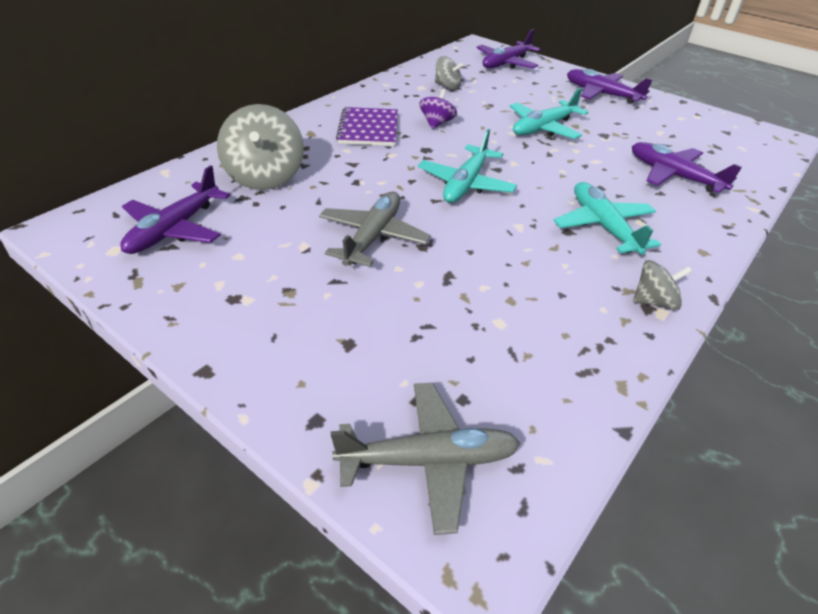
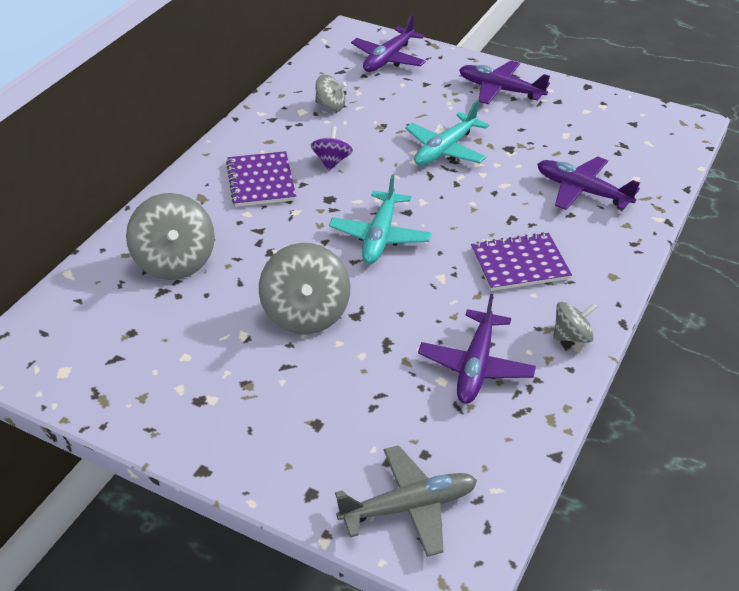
camera: 10 degrees left, 0 degrees up
(175, 229) = (111, 339): purple plane -> purple plane (476, 366)
(373, 237) = (306, 314): grey plane -> grey spinning top
(603, 226) = (519, 264): turquoise plane -> purple notebook

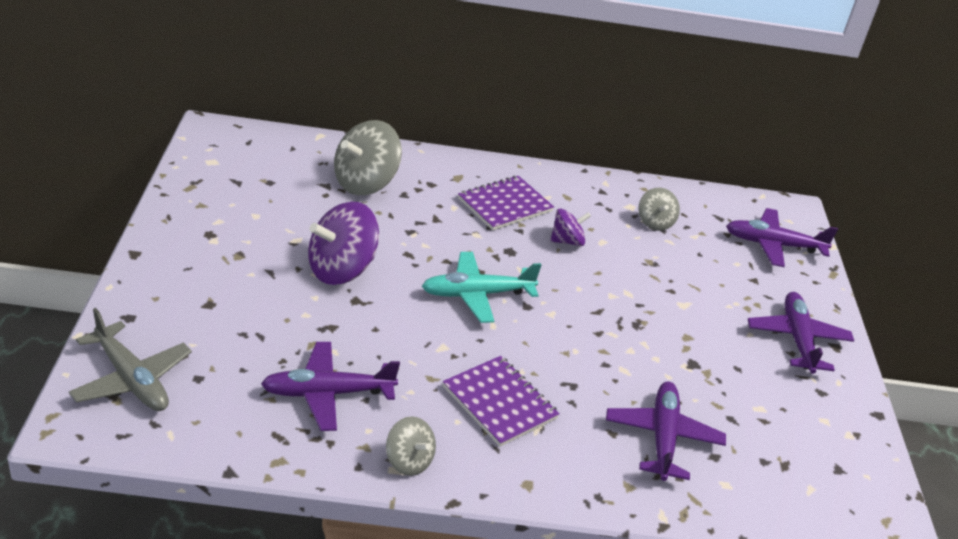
camera: 60 degrees right, 5 degrees down
(306, 314) = (341, 269): grey spinning top -> purple spinning top
(445, 149) = (650, 315): turquoise plane -> none

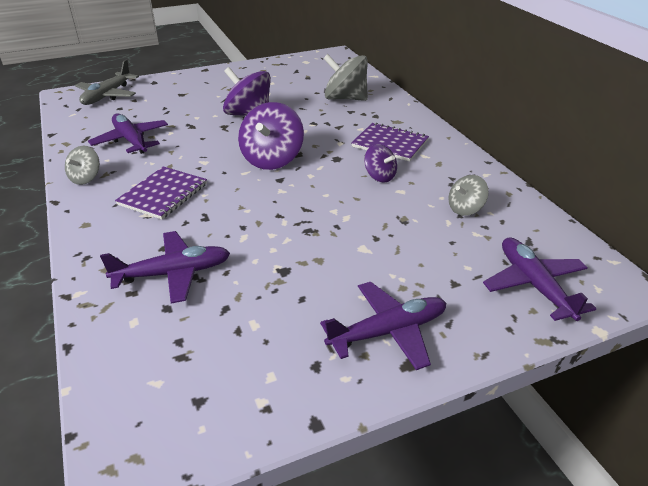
camera: 70 degrees right, 0 degrees up
(477, 294) = (272, 159): turquoise plane -> purple spinning top

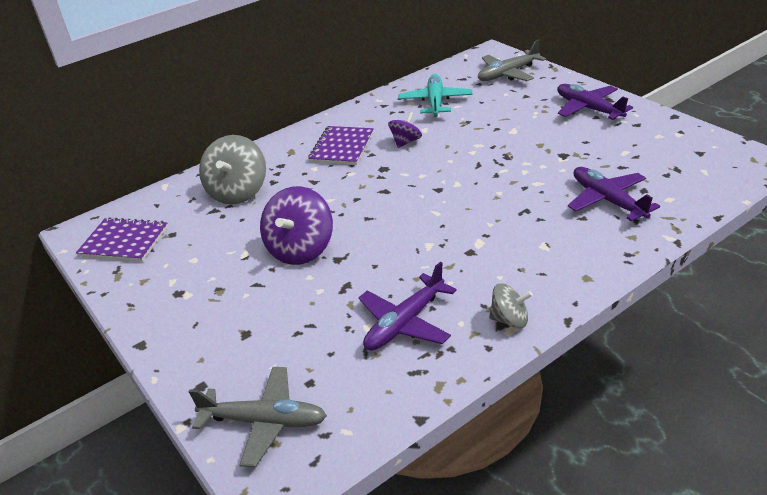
camera: 100 degrees left, 0 degrees up
(163, 194) = (505, 249): purple notebook -> purple notebook (124, 242)
(272, 159) = (402, 203): purple spinning top -> none
(465, 209) = (435, 102): grey spinning top -> turquoise plane
(534, 285) = (508, 74): purple plane -> grey plane

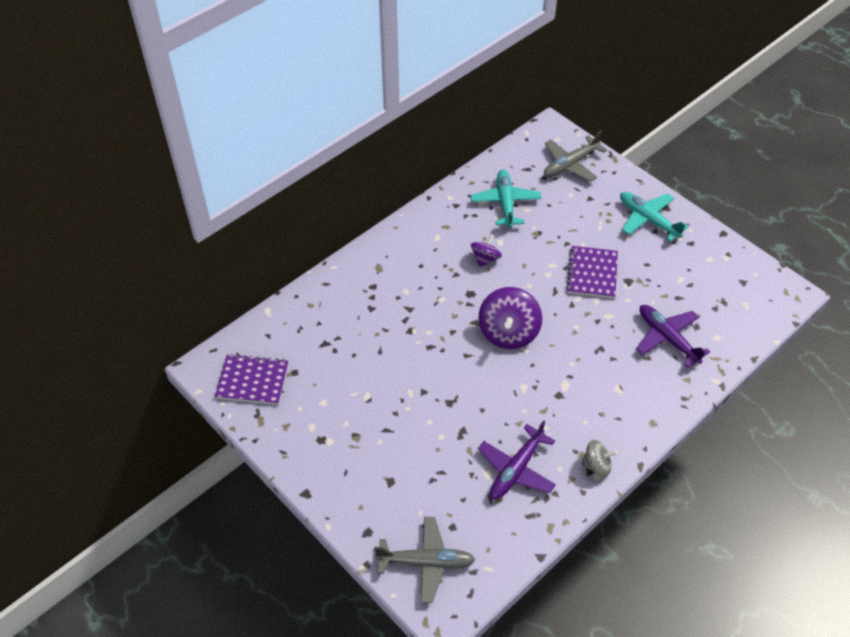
camera: 10 degrees left, 15 degrees up
(238, 192) = (341, 320): grey spinning top -> none
(301, 249) = (415, 391): purple spinning top -> purple spinning top (508, 332)
(342, 147) = (426, 263): purple notebook -> purple notebook (592, 273)
(588, 109) = (648, 220): purple plane -> turquoise plane

